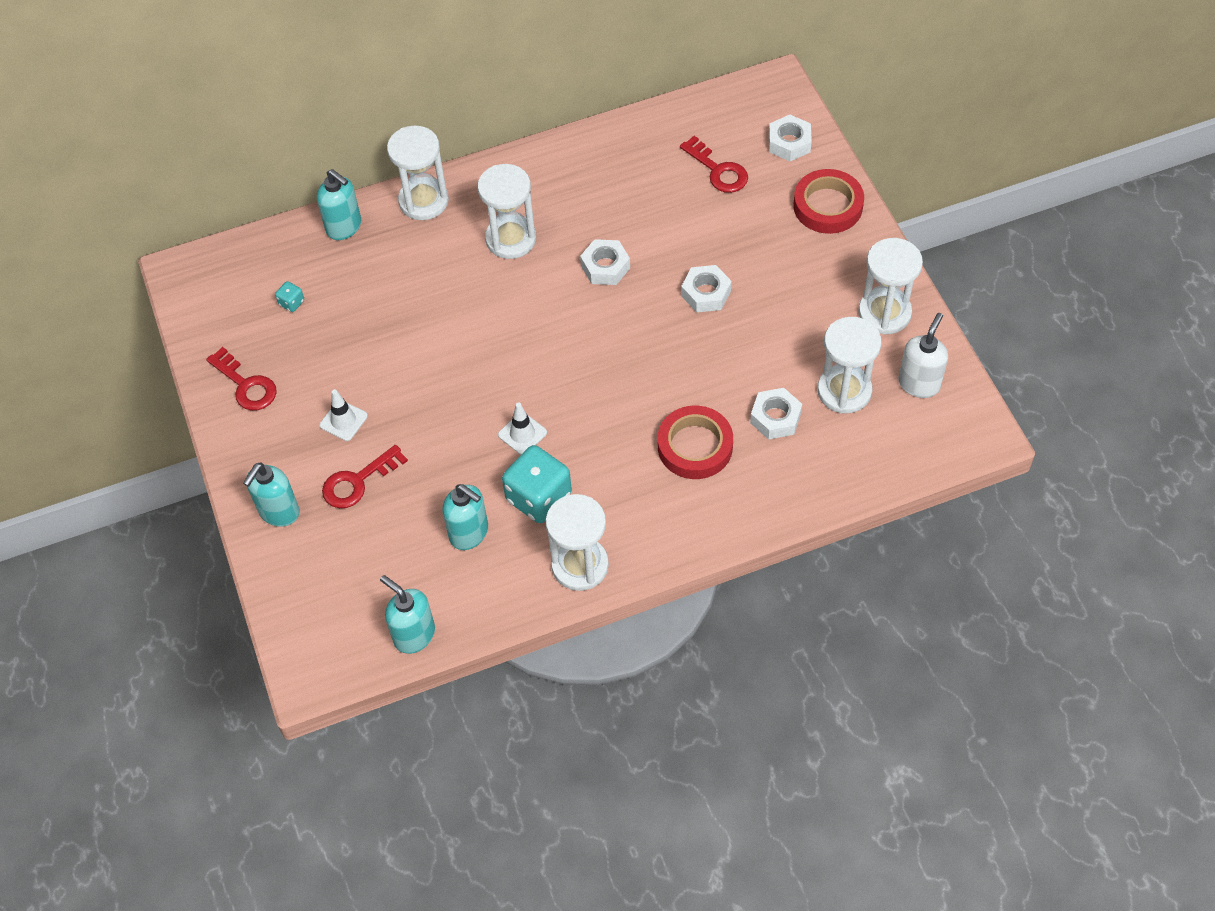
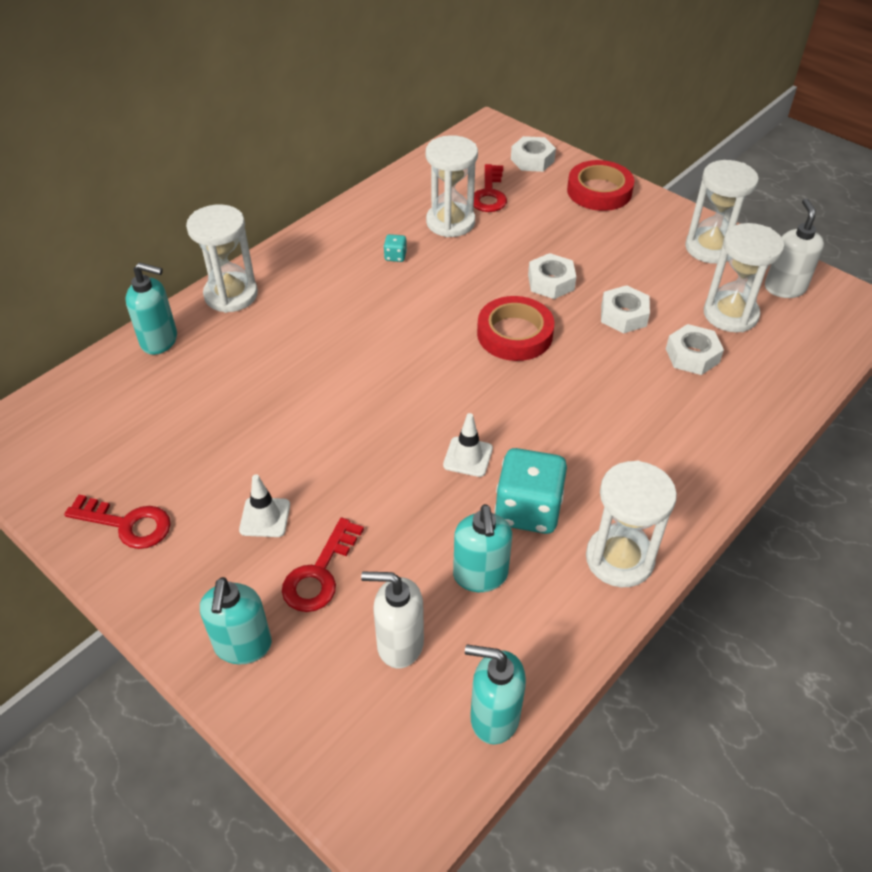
camera: 30 degrees left, 10 degrees down
(291, 303) = (138, 426): turquoise dice -> turquoise dice (395, 256)
(382, 557) = (399, 644): none -> white soap dispenser
(469, 533) = (480, 576): turquoise soap dispenser -> turquoise soap dispenser turned 75 degrees clockwise
(511, 239) = (339, 298): white hourglass -> white hourglass (450, 222)
(605, 267) = (445, 291): white nut -> white nut (623, 315)
(695, 446) = (641, 405): red tape -> red tape (514, 334)
(718, 170) = (489, 194): red key -> red key turned 75 degrees clockwise

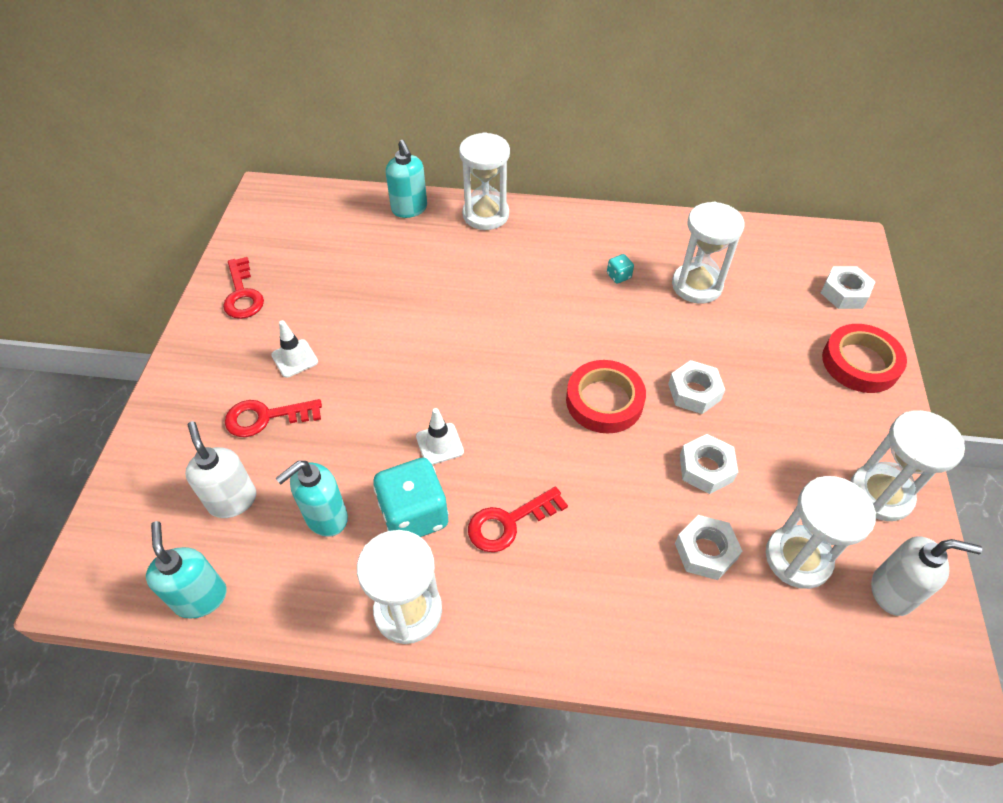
camera: 55 degrees right, 5 degrees up
(243, 646) = (181, 412): turquoise soap dispenser -> none
(489, 194) = (762, 289): red key -> red key (508, 522)
(784, 288) = (892, 592): white soap dispenser -> white soap dispenser turned 45 degrees clockwise

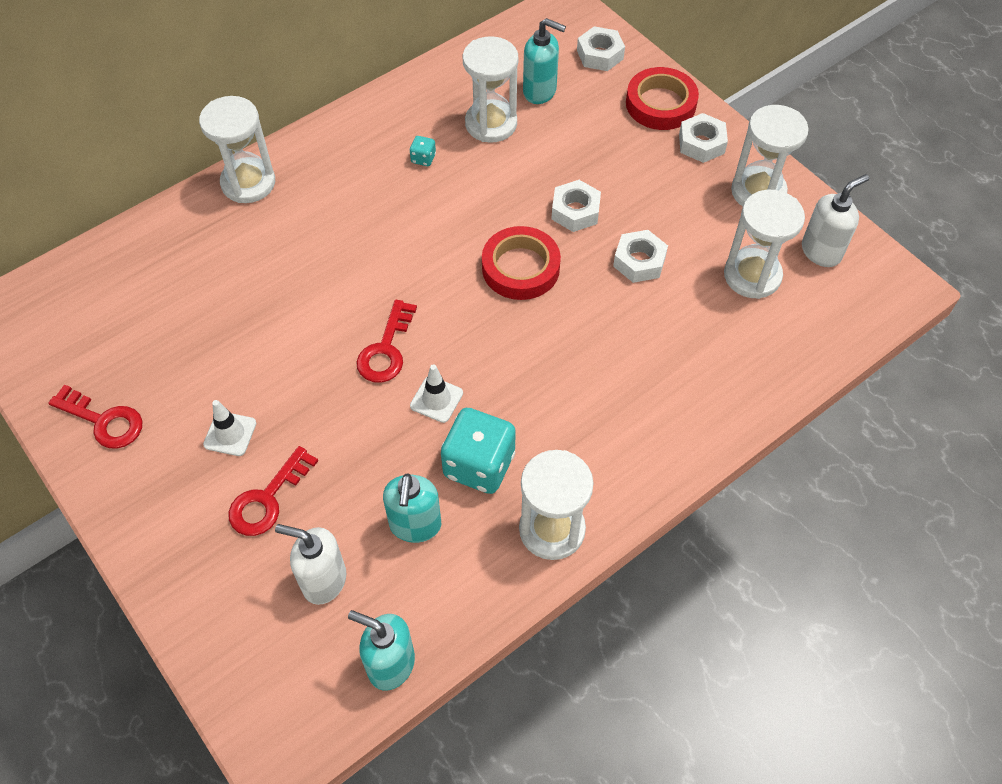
camera: 45 degrees left, 5 degrees up
(409, 209) = (169, 227): turquoise soap dispenser -> turquoise soap dispenser (540, 91)
(508, 522) = (551, 411): red key -> red key (386, 349)
(705, 551) = (695, 319): white nut -> white nut (701, 143)

